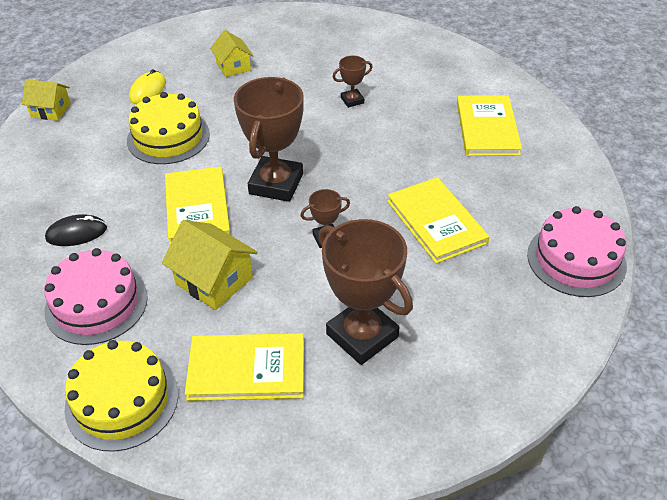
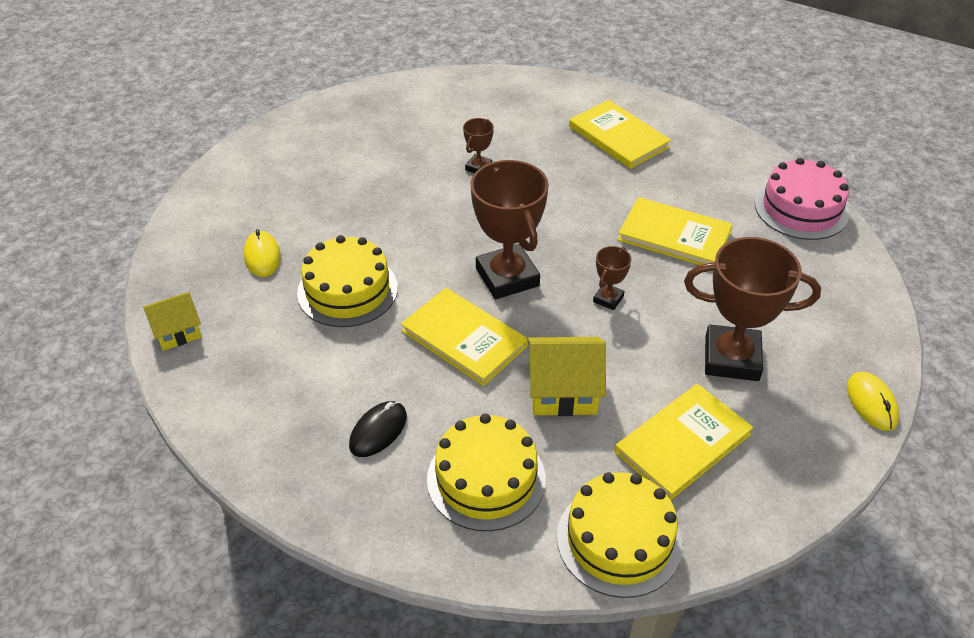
camera: 40 degrees left, 0 degrees up
(96, 304) = (486, 479): pink cake -> yellow cake
(233, 66) = (322, 189): yellow house -> none
(432, 443) = (871, 403): none -> yellow mouse

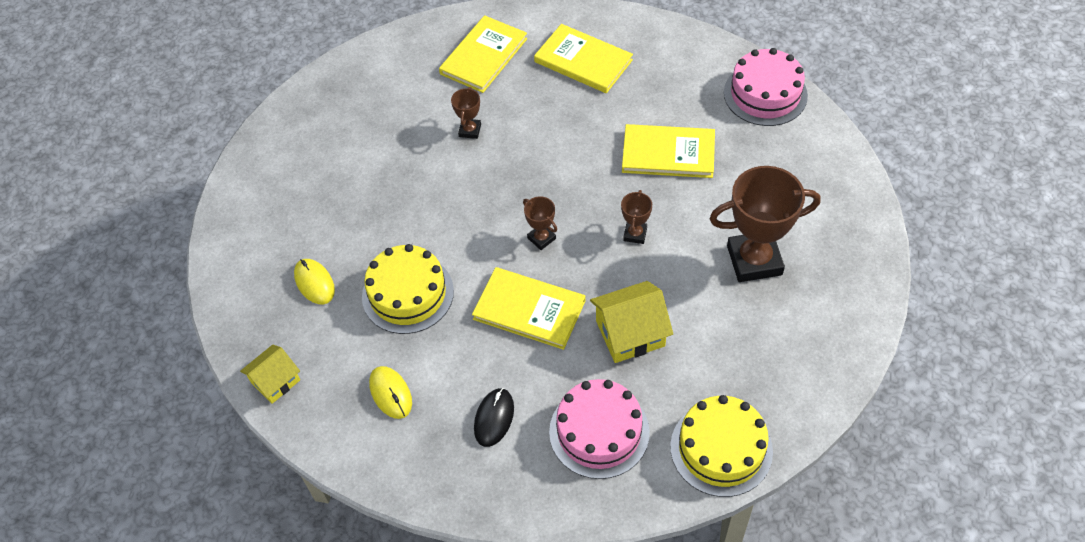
camera: 15 degrees left, 10 degrees up
(486, 479) = (599, 432): yellow cake -> pink cake
(507, 277) = (541, 238): brown trophy -> brown trophy, size x0.47
(683, 443) = (741, 350): yellow book -> yellow book (483, 56)
(871, 403) = (874, 267): yellow mouse -> yellow mouse (390, 393)

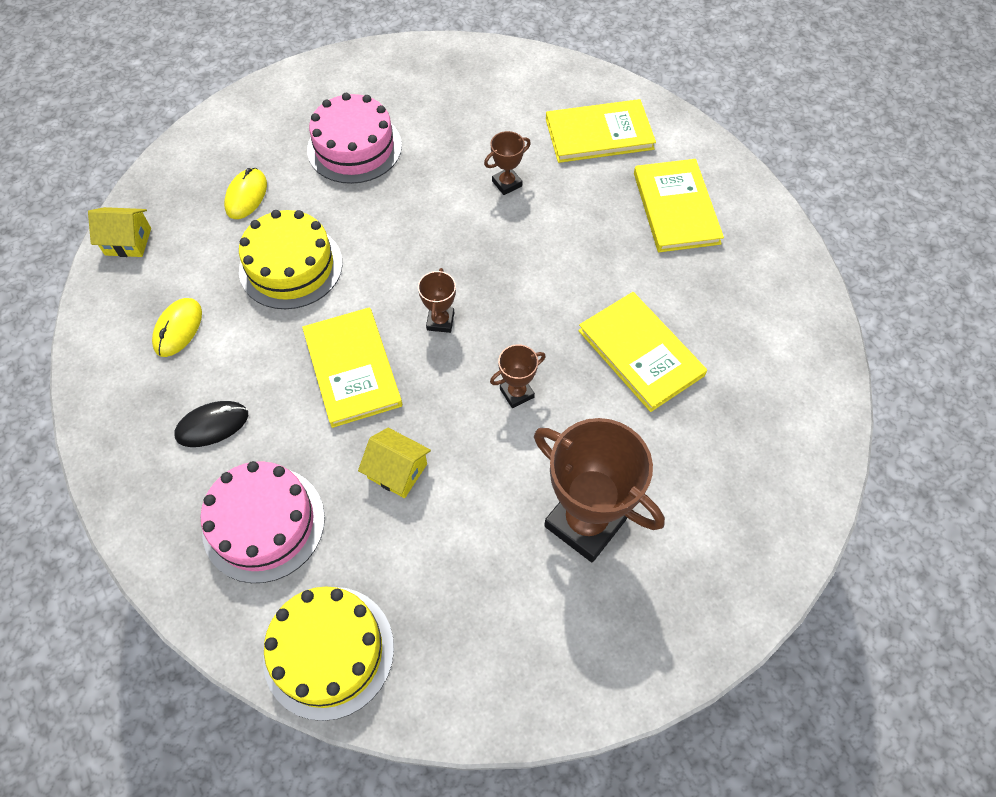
camera: 45 degrees right, 5 degrees up
(630, 333) = (397, 471): yellow house -> yellow house, size x0.66
(765, 94) = (806, 385): pink cake -> pink cake (354, 147)

